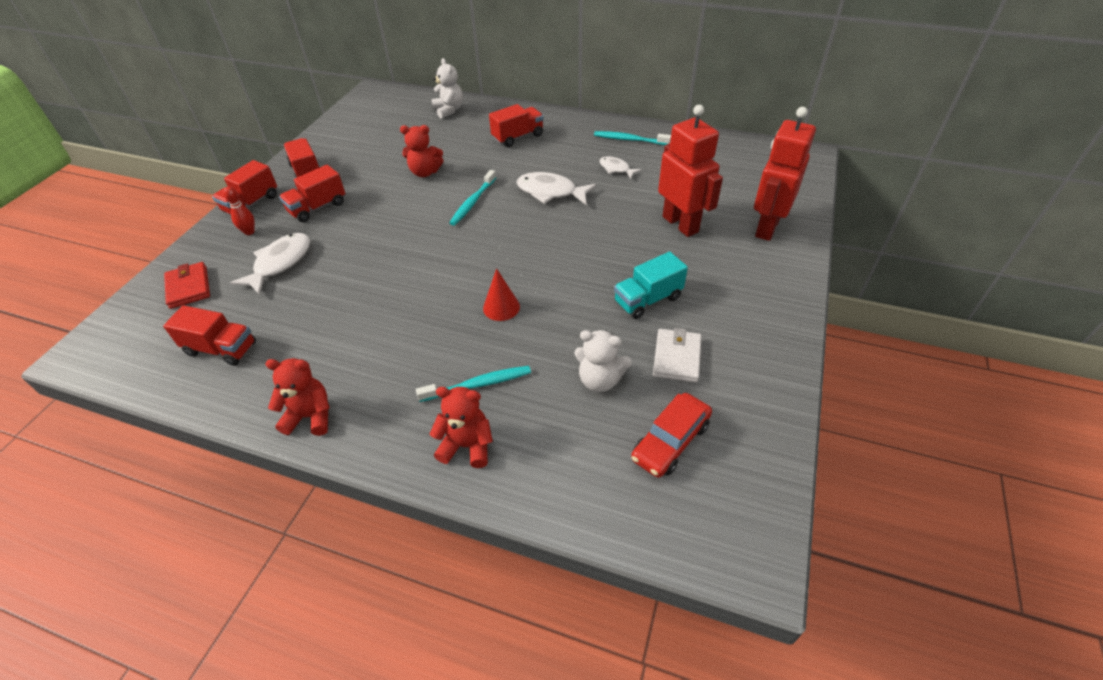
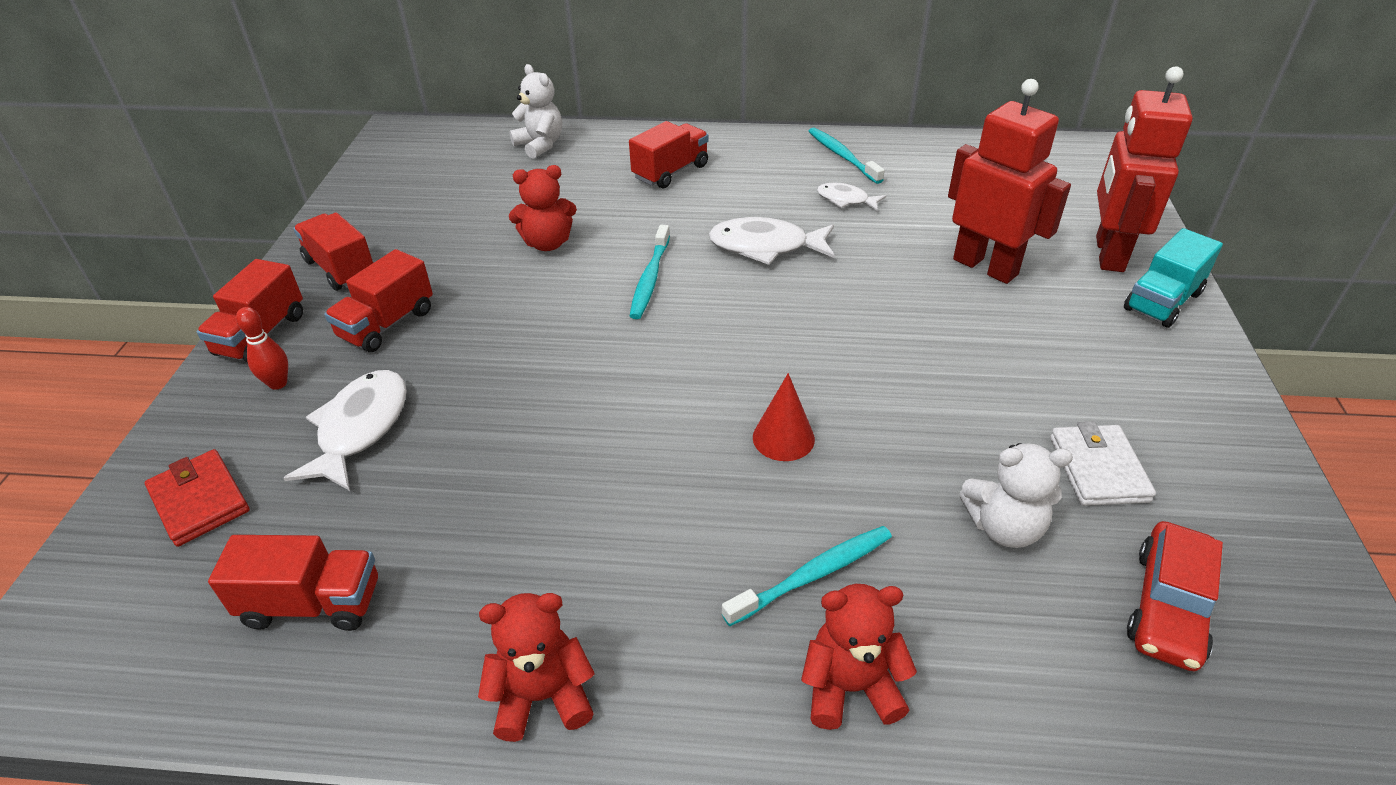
camera: 15 degrees left, 5 degrees down
(630, 140) = (842, 156): turquoise toothbrush -> turquoise toothbrush turned 60 degrees clockwise
(648, 300) = (1003, 387): turquoise truck -> turquoise truck (1162, 301)

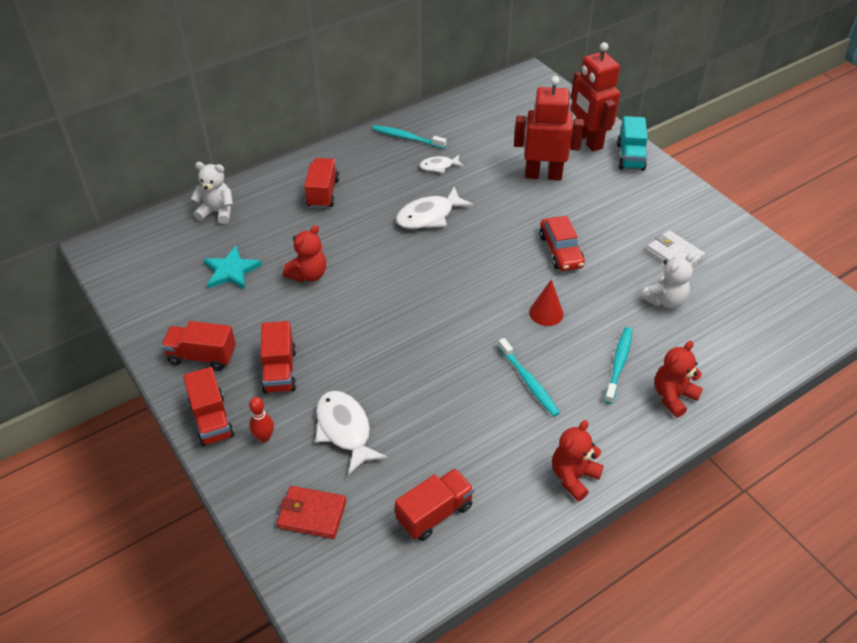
camera: 40 degrees left, 5 degrees up
(479, 203) = (231, 271): none -> turquoise star
(650, 278) = (391, 266): turquoise toothbrush -> turquoise toothbrush (528, 381)
(1168, 606) = (741, 297): red car -> red car (560, 251)

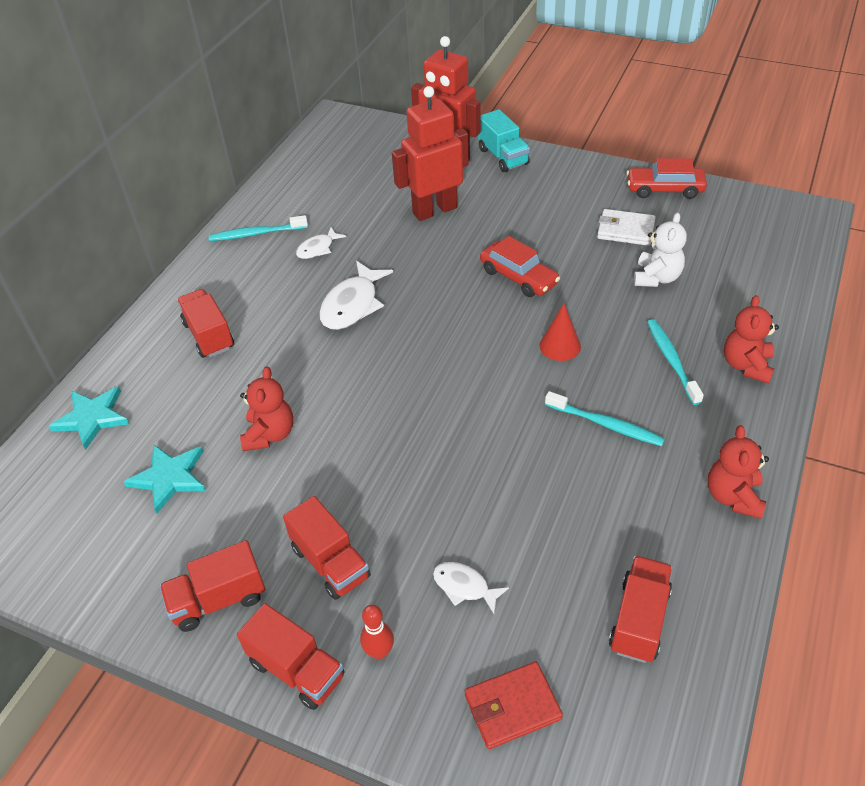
camera: 30 degrees left, 0 degrees up
(217, 212) = (92, 418): white teddy bear -> turquoise star
(345, 430) = (464, 586): white fish -> white fish, size x0.58
(737, 237) = (664, 189): none -> red car

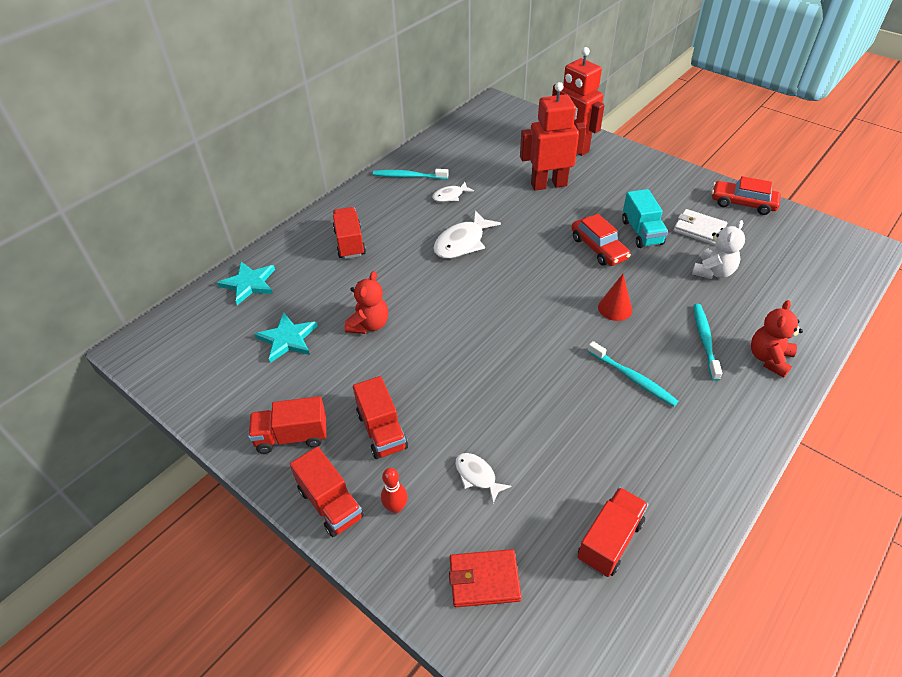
camera: 15 degrees right, 0 degrees up
(503, 157) = (616, 154): turquoise truck -> turquoise truck (641, 232)
(733, 496) = (723, 462): red teddy bear -> none

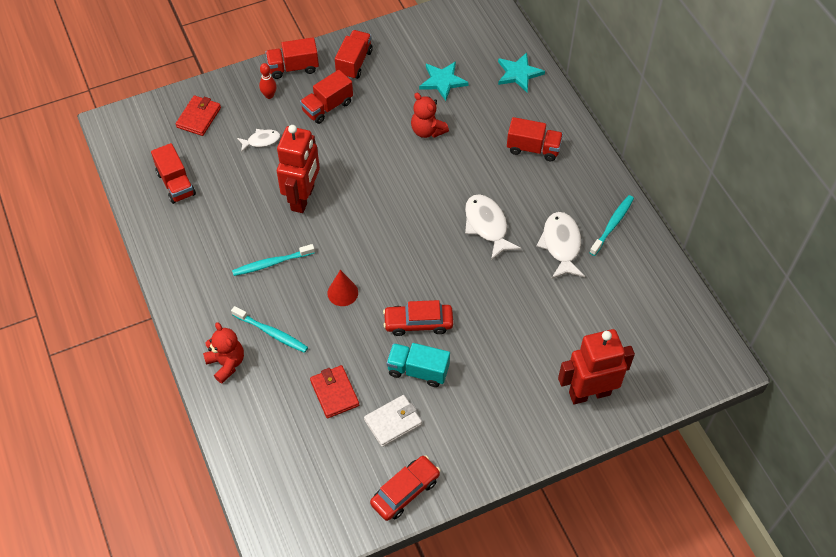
camera: 115 degrees right, 10 degrees up
(382, 430) = (327, 107): red truck -> red truck turned 45 degrees counterclockwise
(450, 196) = (561, 245): white fish -> white fish, size x1.73
(548, 184) = (534, 334): red robot -> red robot (303, 198)
(713, 272) = (334, 393): white teddy bear -> red wallet

